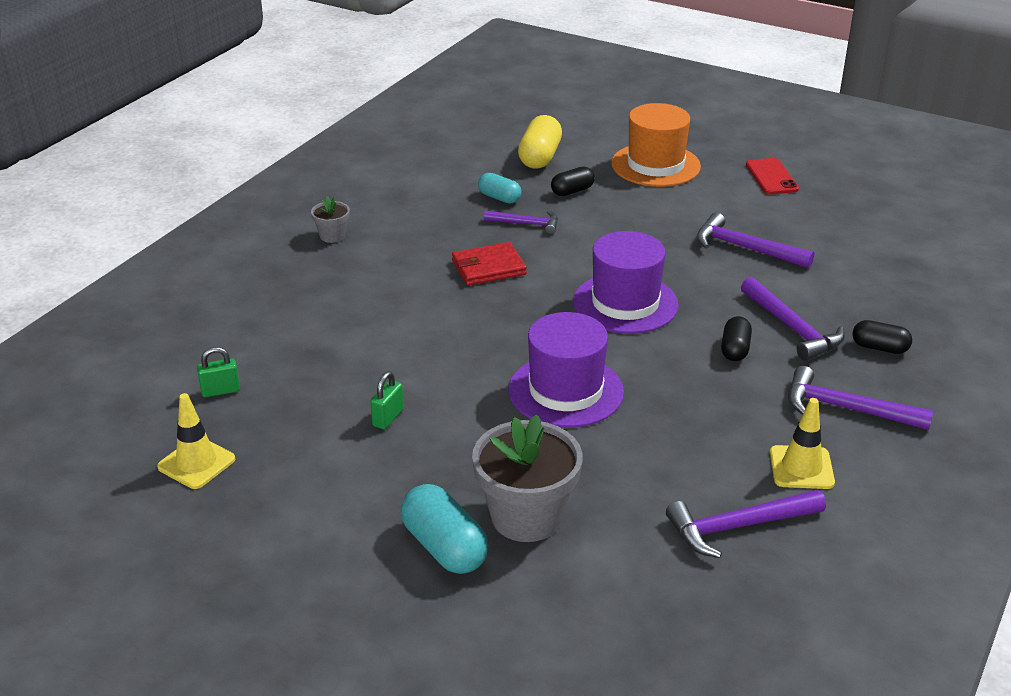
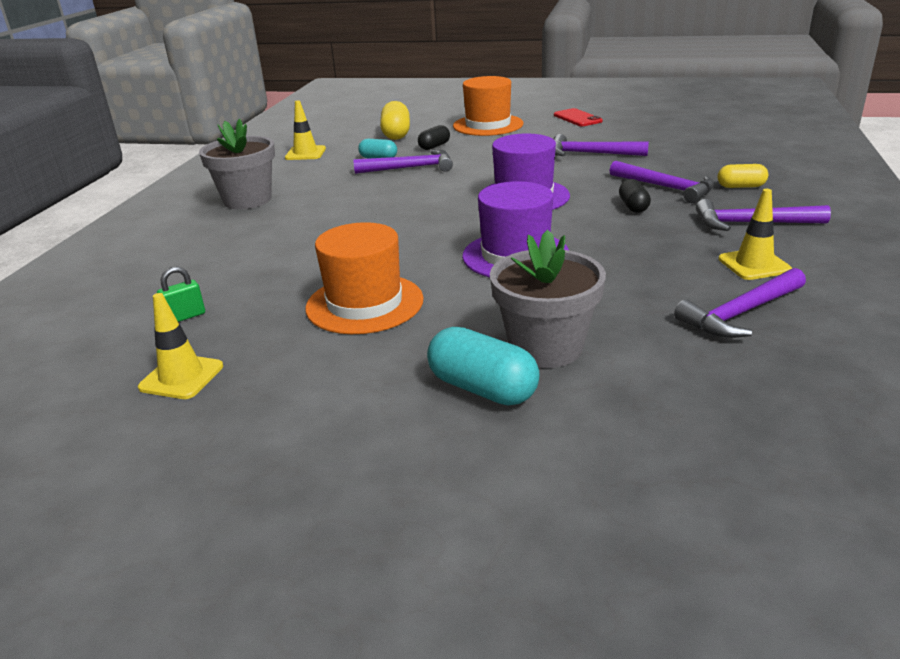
camera: 15 degrees left, 5 degrees down
(332, 236) = (247, 200): grey flower pot -> grey flower pot, size x2.08
(388, 418) = (364, 303): green padlock -> orange hat
(423, 169) = (305, 153): none -> yellow traffic cone
(488, 267) = (395, 196): red wallet -> none
(526, 224) = (410, 168): purple hammer -> purple hammer, size x1.54
(879, 348) = (741, 186): black capsule -> yellow capsule

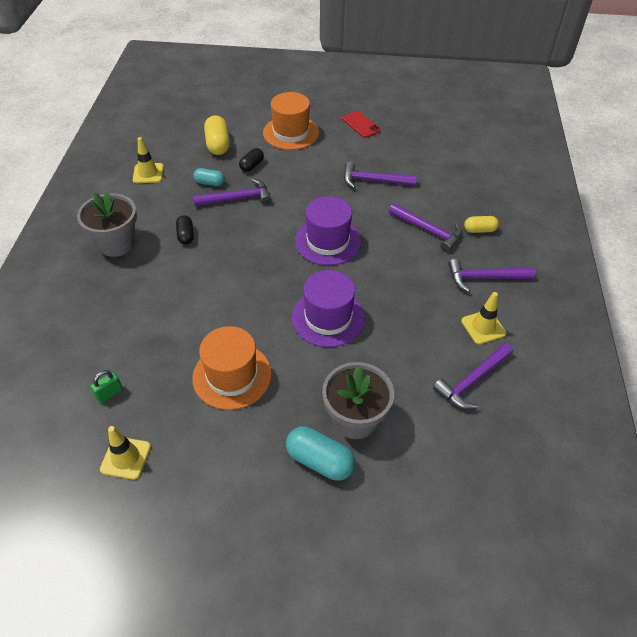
camera: 10 degrees left, 20 degrees up
(633, 206) = (406, 256): black capsule -> black capsule (186, 235)

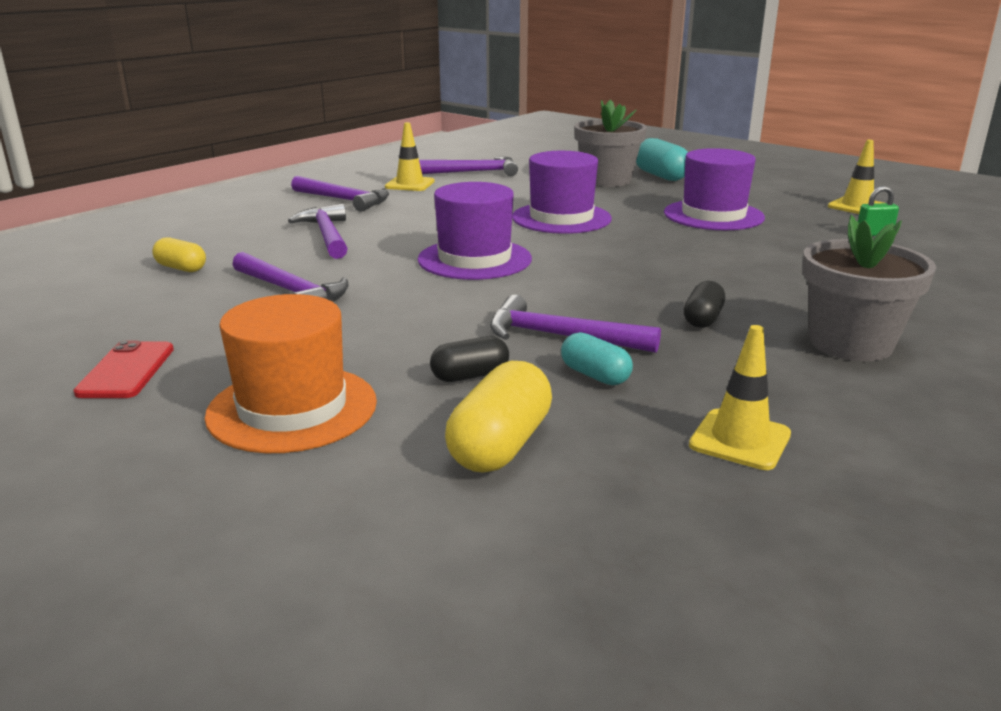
camera: 145 degrees left, 25 degrees down
(232, 376) = (713, 215): orange hat -> purple hat
(479, 230) = (267, 222): yellow capsule -> yellow capsule (181, 268)

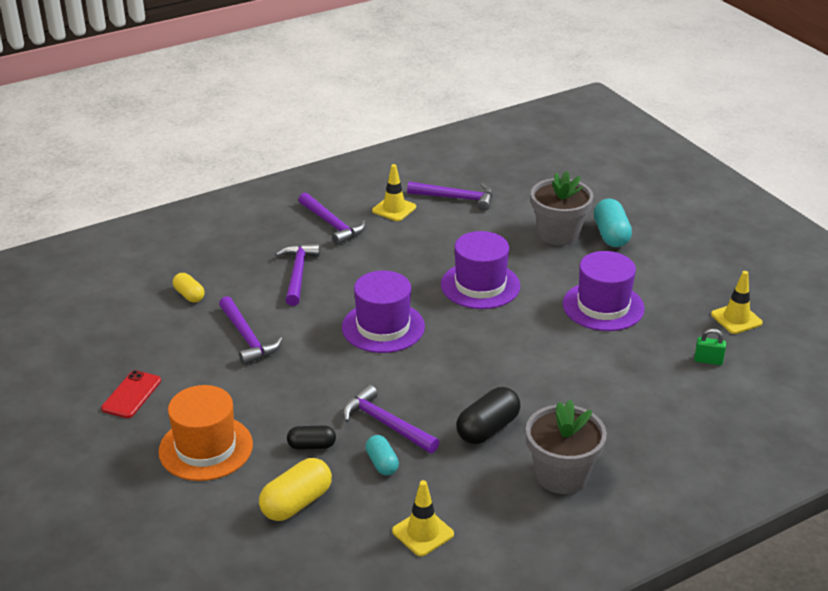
camera: 20 degrees right, 10 degrees up
(702, 319) = (488, 429): black capsule -> black capsule, size x1.62

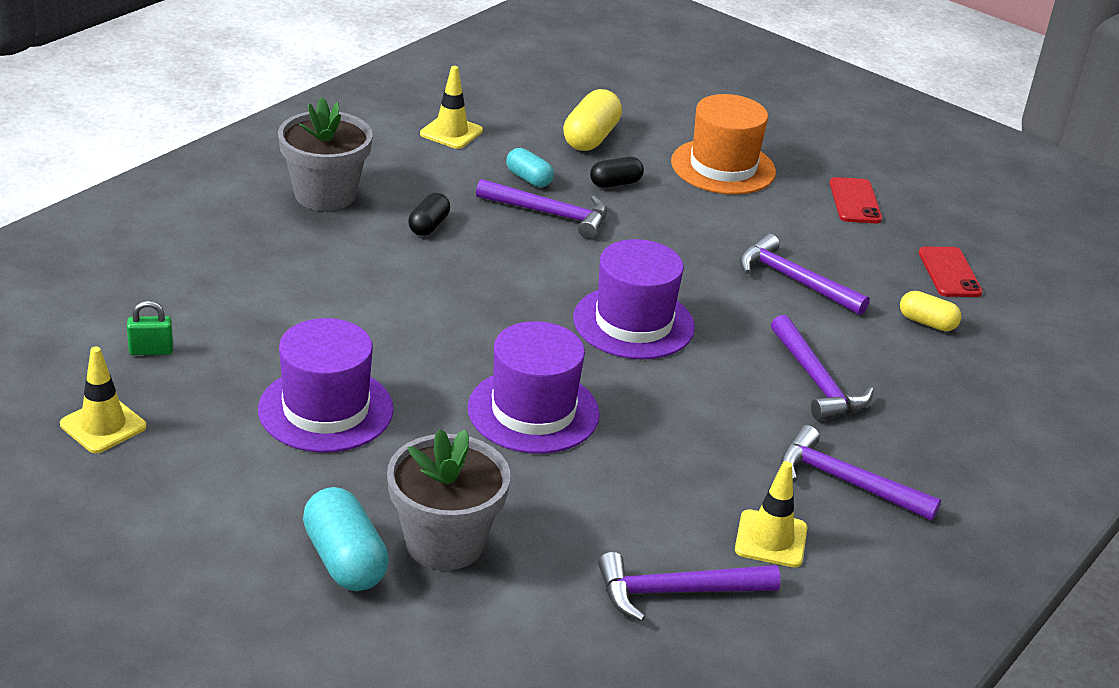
camera: 155 degrees right, 0 degrees up
(131, 325) = (949, 273): none -> red phone
(488, 429) = (429, 226): black capsule -> black capsule, size x0.62

